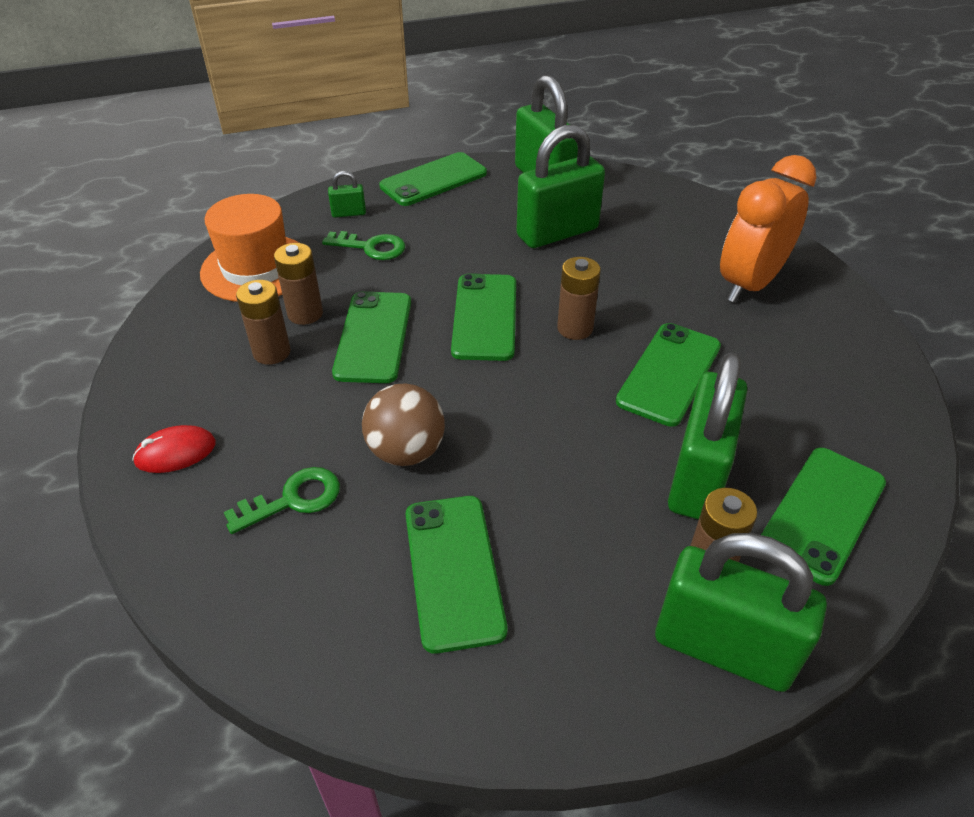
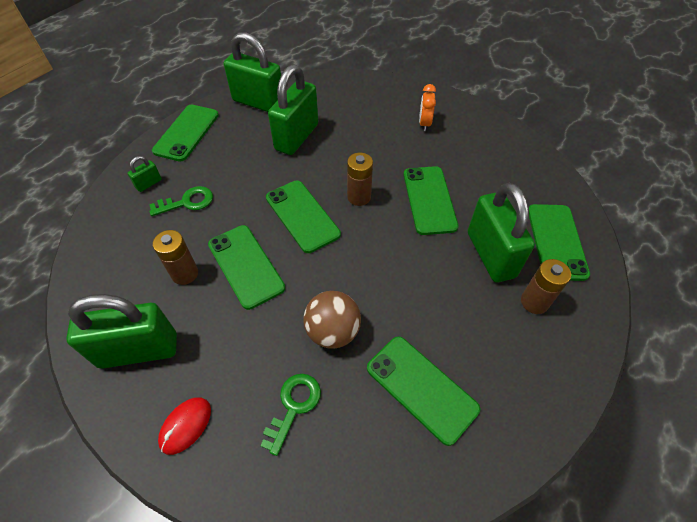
camera: 35 degrees left, 10 degrees up
(256, 268) = (118, 257): orange hat -> none
(272, 352) = (187, 314): brown battery -> none
(723, 648) = (573, 342): green padlock -> green padlock (138, 350)
(749, 284) = (424, 123): orange clock -> orange clock, size x0.49

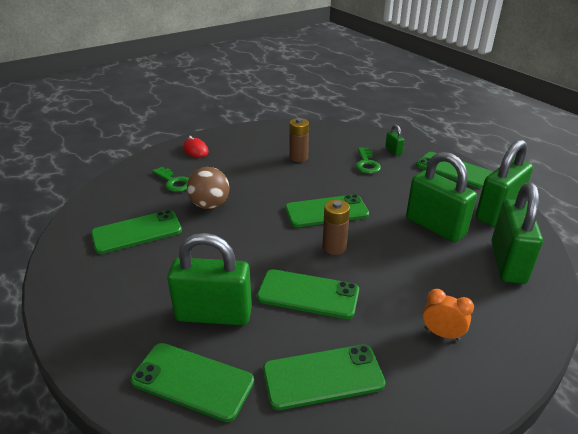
camera: 110 degrees right, 20 degrees down
(138, 350) = (252, 140): green padlock -> green padlock (507, 262)
(245, 266) = (290, 179): green phone -> green phone (323, 376)
(534, 302) = (143, 324): brown battery -> none

